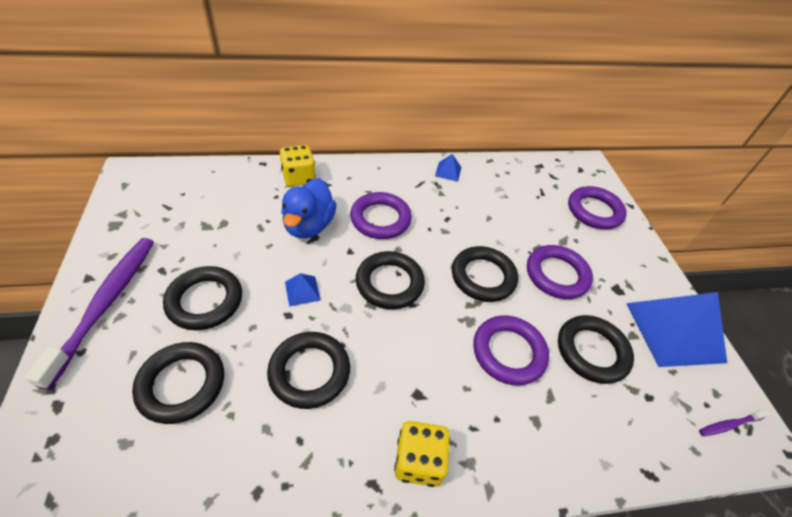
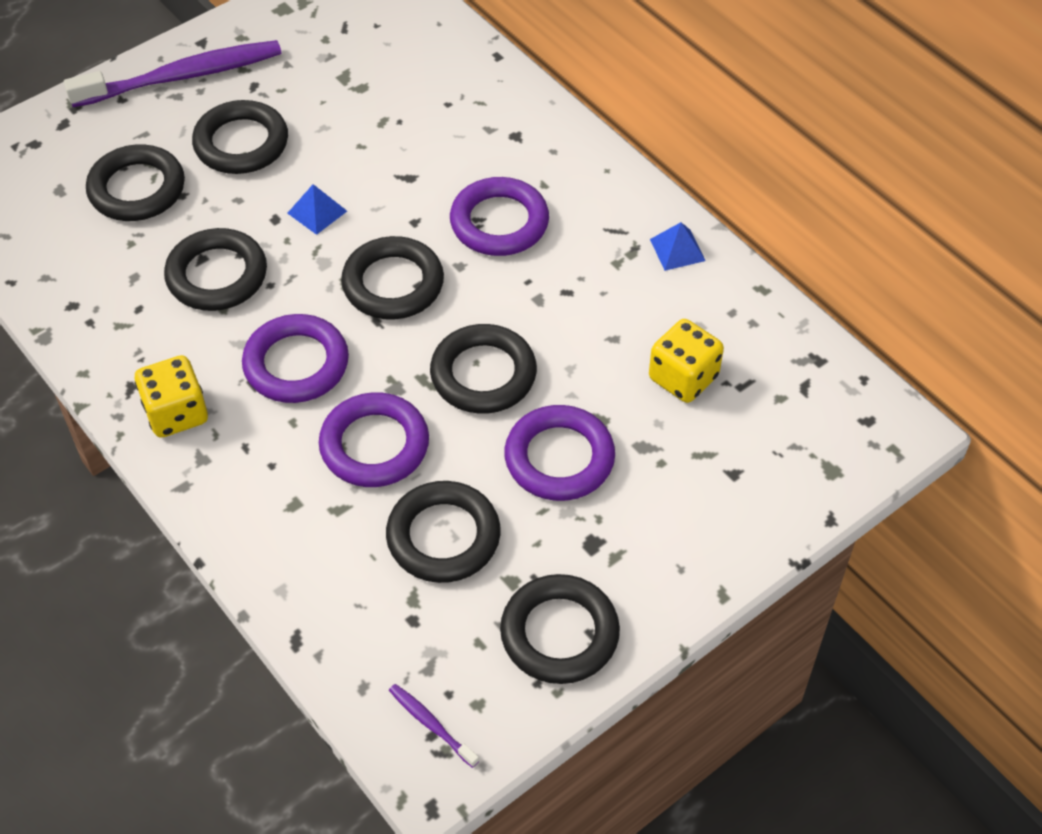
camera: 65 degrees right, 5 degrees up
(299, 178) = (502, 104): yellow dice -> yellow dice (683, 378)
(309, 226) = (423, 161): blue duck -> none
(594, 211) = (760, 469): purple ring -> purple ring (296, 364)
(674, 331) = (559, 633): blue pyramid -> black ring

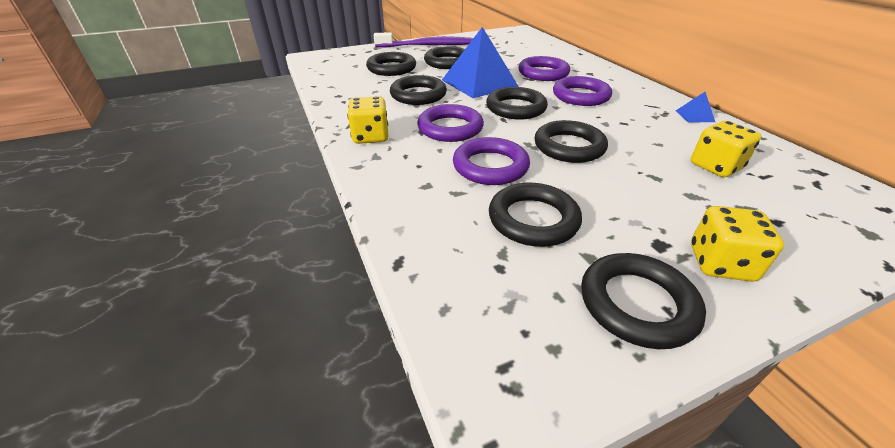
camera: 15 degrees right, 15 degrees down
(317, 212) = (479, 83): blue pyramid -> blue pyramid, size x2.39
(431, 724) = (504, 357): purple toothbrush -> none
(559, 458) = (626, 191): purple ring -> purple ring (543, 73)
(654, 557) = (720, 263): none -> yellow dice

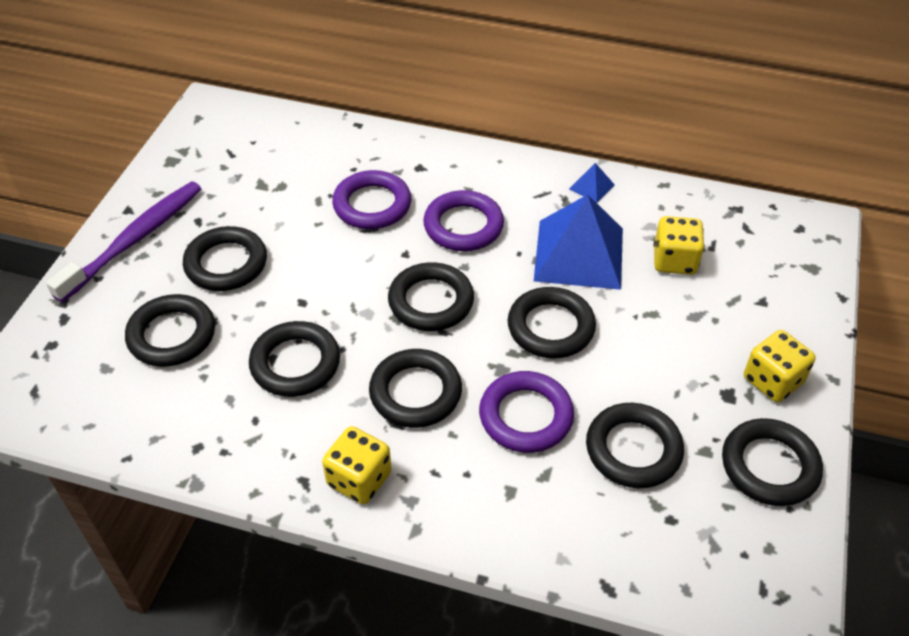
camera: 50 degrees left, 10 degrees up
(450, 128) = (415, 392): purple ring -> black ring
(479, 83) = (329, 282): blue pyramid -> blue pyramid (579, 254)

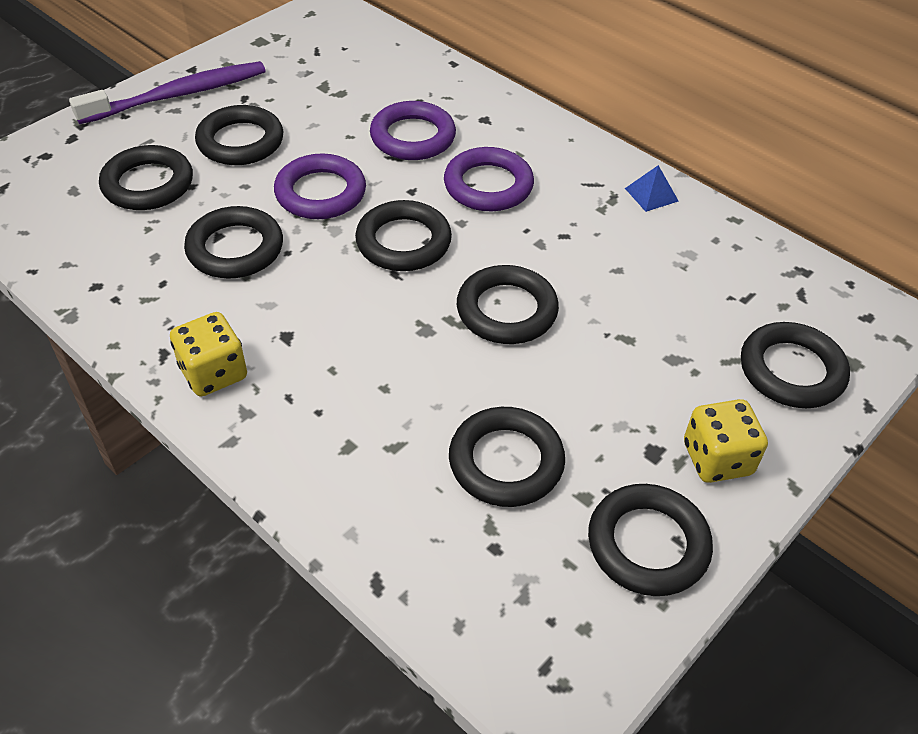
camera: 25 degrees right, 0 degrees up
(415, 392) = (326, 318): black ring -> black ring (791, 370)
(526, 416) = (417, 383): purple ring -> purple ring (320, 193)
(579, 254) = (589, 253): blue pyramid -> none
(674, 261) = (691, 297): yellow dice -> none

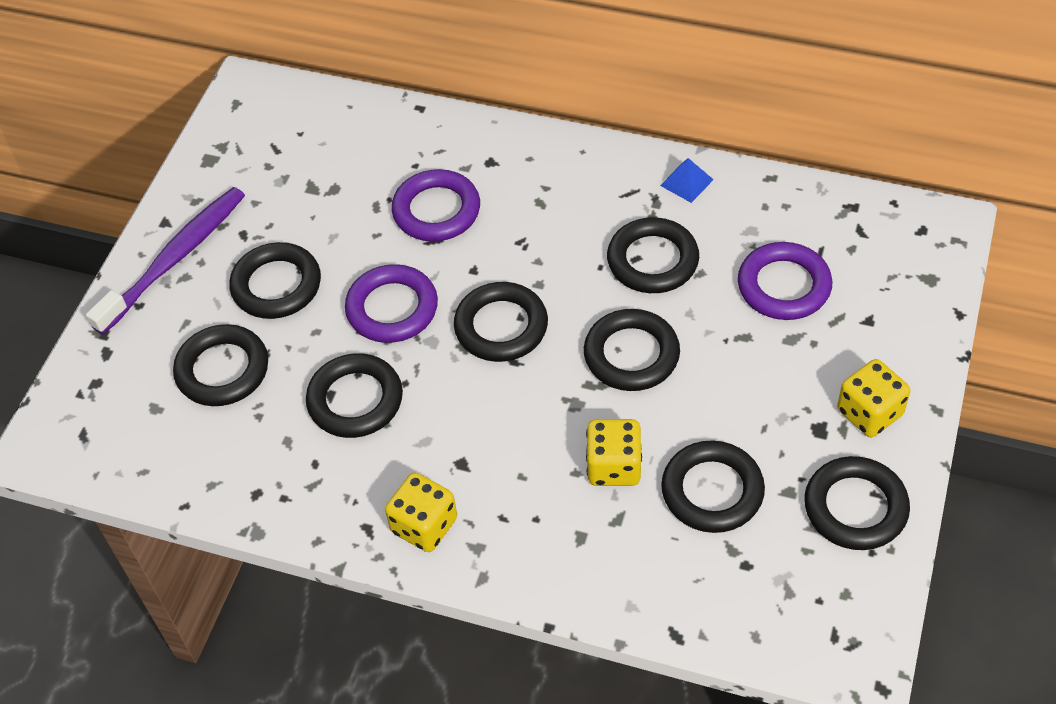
camera: 20 degrees left, 5 degrees up
(424, 398) = (614, 466): none -> yellow dice
(488, 185) = (539, 234): purple ring -> purple ring (784, 286)
(791, 370) = (887, 308): black ring -> black ring (652, 260)

